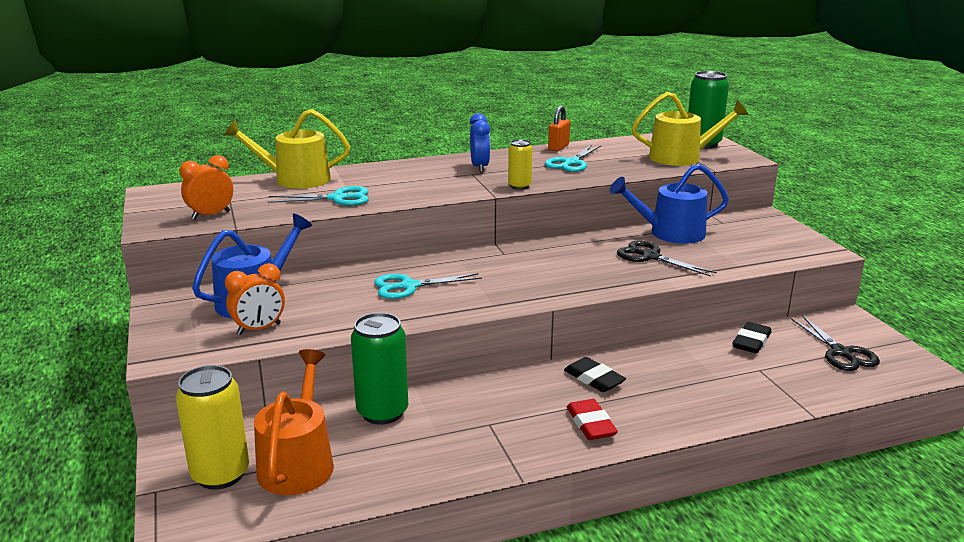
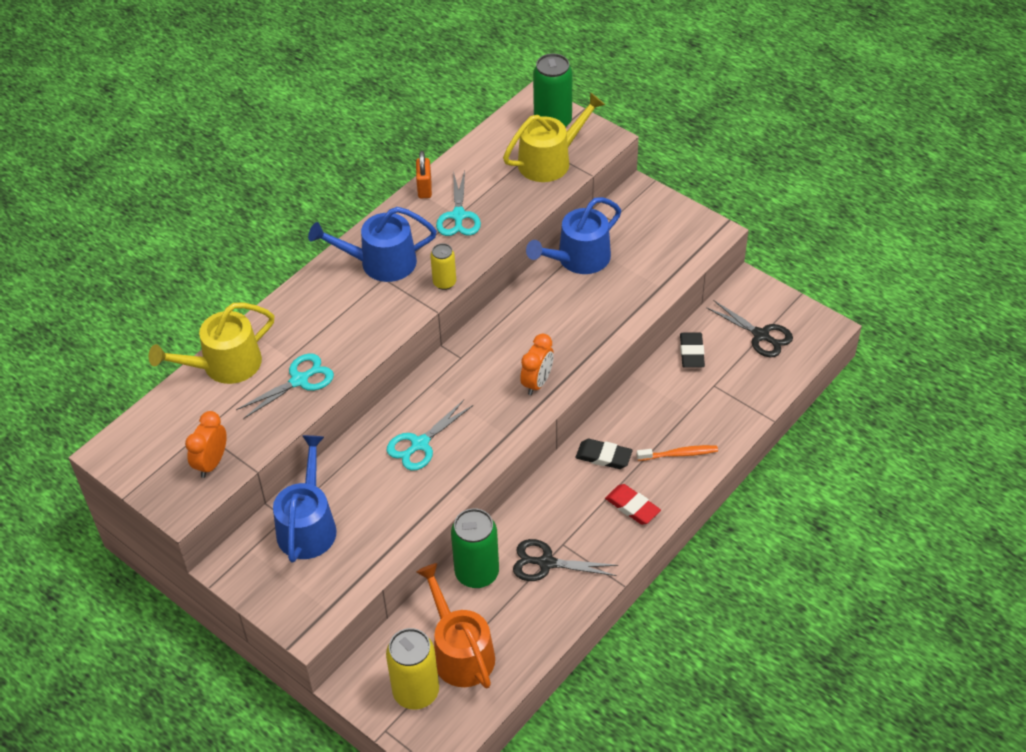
camera: 30 degrees left, 25 degrees up
(259, 329) = (349, 558): orange clock -> orange clock (537, 383)
(479, 167) = (381, 263): blue clock -> blue watering can
(650, 257) = (584, 306): black scissors -> black scissors (546, 563)
(678, 404) = (679, 454): none -> orange toothbrush

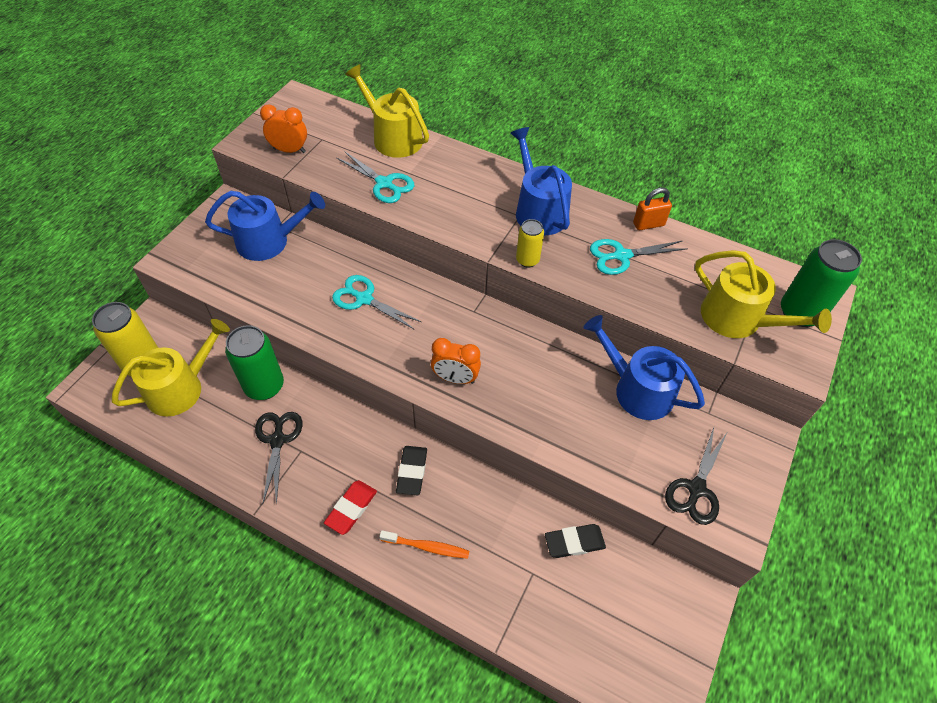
camera: 75 degrees right, 5 degrees up
(460, 652) = (181, 388): orange watering can -> yellow watering can
(679, 454) = (427, 547): orange toothbrush -> orange toothbrush turned 60 degrees counterclockwise
(761, 335) = (624, 621): black scissors -> black scissors (696, 489)

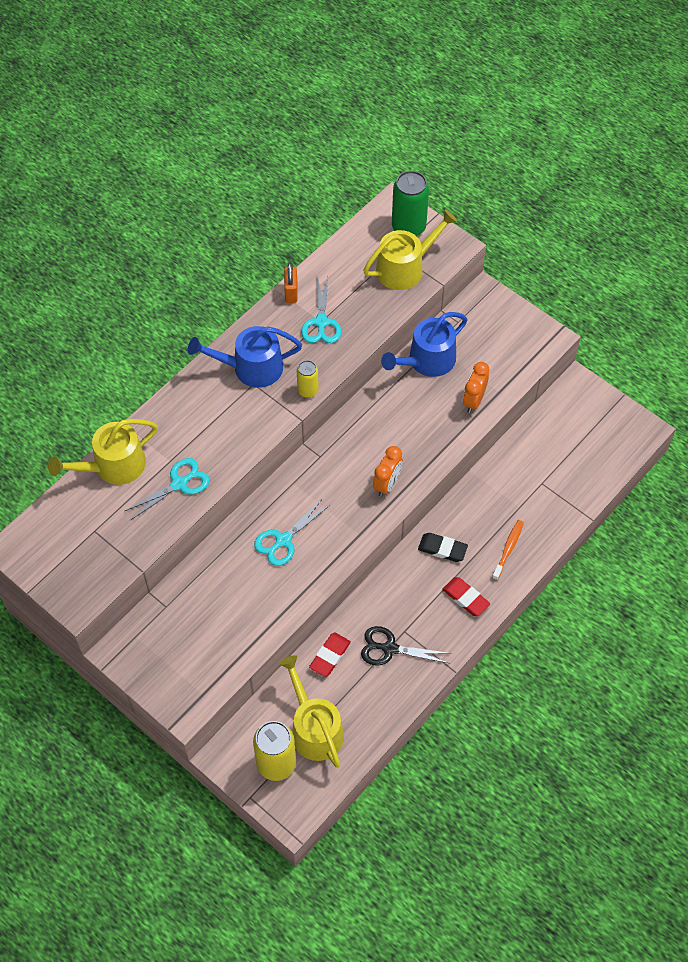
camera: 75 degrees left, 5 degrees up
(264, 386) = (330, 656): green can -> red eraser
(269, 241) = (186, 615): blue watering can -> none
(289, 150) = (103, 562): orange clock -> orange clock (474, 401)
(574, 542) = (523, 450): black eraser -> none
(696, 489) = (517, 351): black scissors -> none

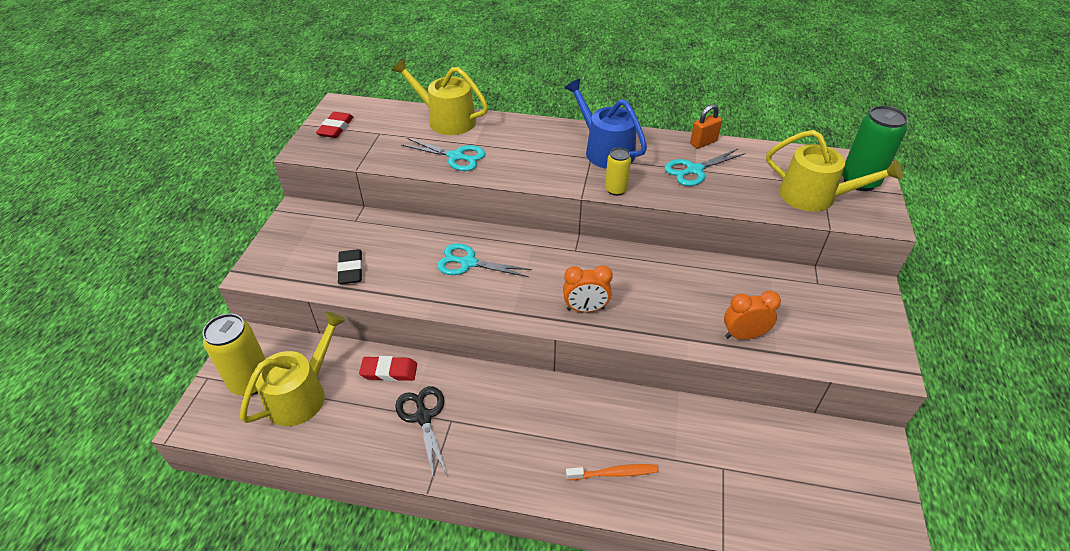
camera: 60 degrees right, 15 degrees down
(427, 361) = (749, 279): blue watering can -> none
(442, 549) = (569, 410): black eraser -> black eraser (350, 269)
(465, 598) = (524, 459): red eraser -> red eraser (335, 128)

